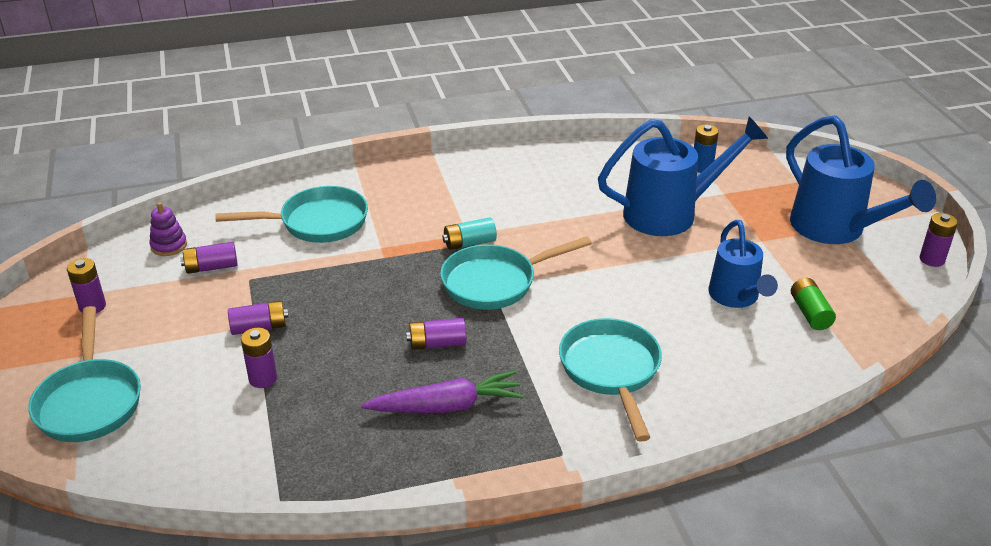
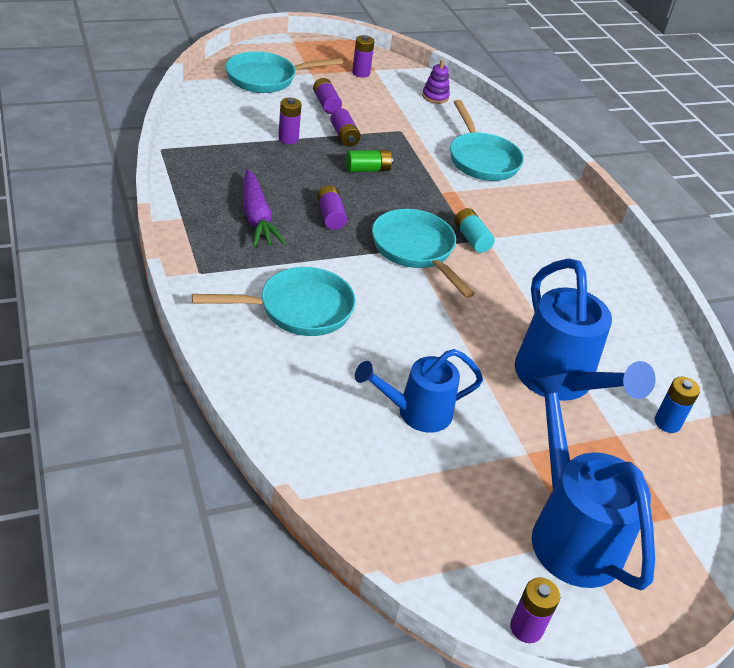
camera: 80 degrees right, 5 degrees up
(211, 267) = (412, 114): purple battery -> purple battery (326, 104)
(810, 313) = (397, 471): green battery -> green battery (368, 169)
(835, 229) = (570, 532): blue watering can -> blue watering can turned 105 degrees clockwise

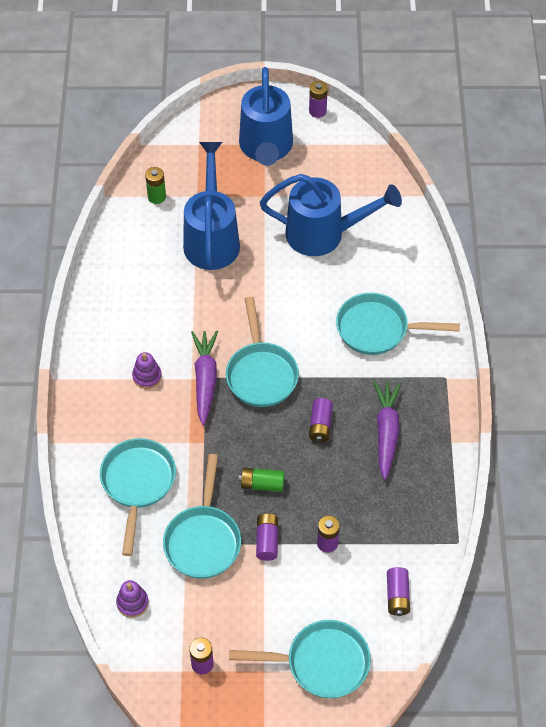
camera: 155 degrees left, 15 degrees up
(326, 104) = (267, 602): purple battery -> purple battery (397, 596)
(401, 132) = (203, 539): none -> turquoise pan
(417, 412) = (323, 234): blue watering can -> blue watering can, size x1.57
(471, 238) = (205, 379): turquoise battery -> purple carrot
(532, 234) = (147, 376): none -> purple stacking toy
(667, 423) = (157, 197): blue battery -> green battery

